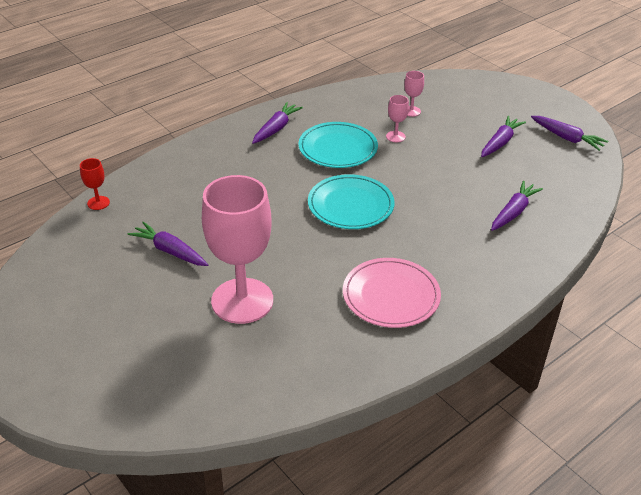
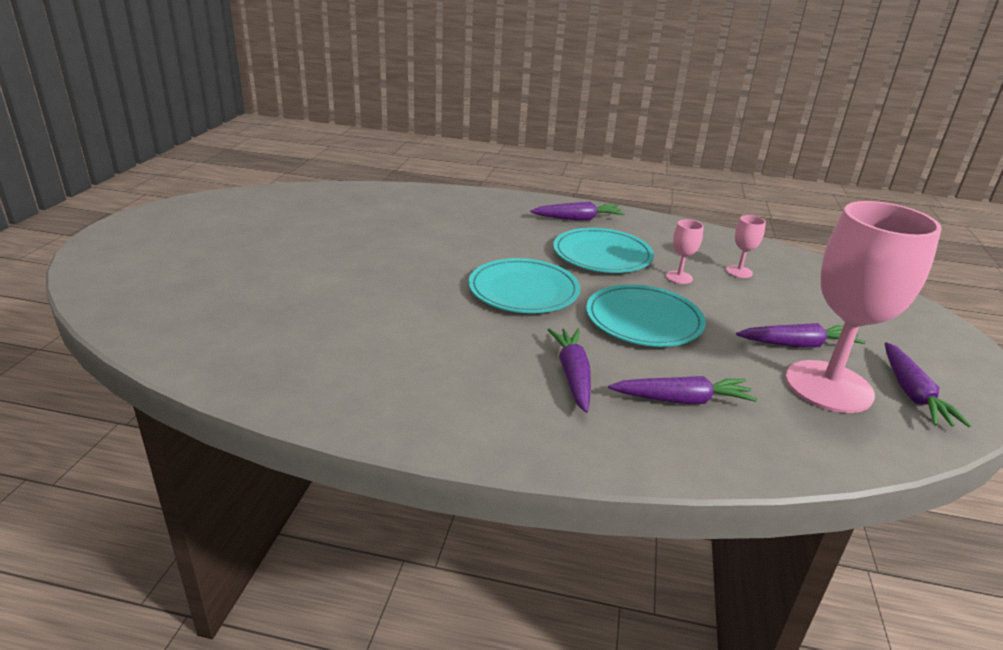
camera: 50 degrees right, 10 degrees down
(98, 203) = (362, 189): red goblet -> none
(170, 251) = (336, 232): purple carrot -> purple carrot (573, 375)
(242, 301) = (304, 284): pink goblet -> pink goblet (828, 386)
(391, 296) = (405, 363): pink plate -> none
(429, 179) = (644, 320): none -> turquoise plate

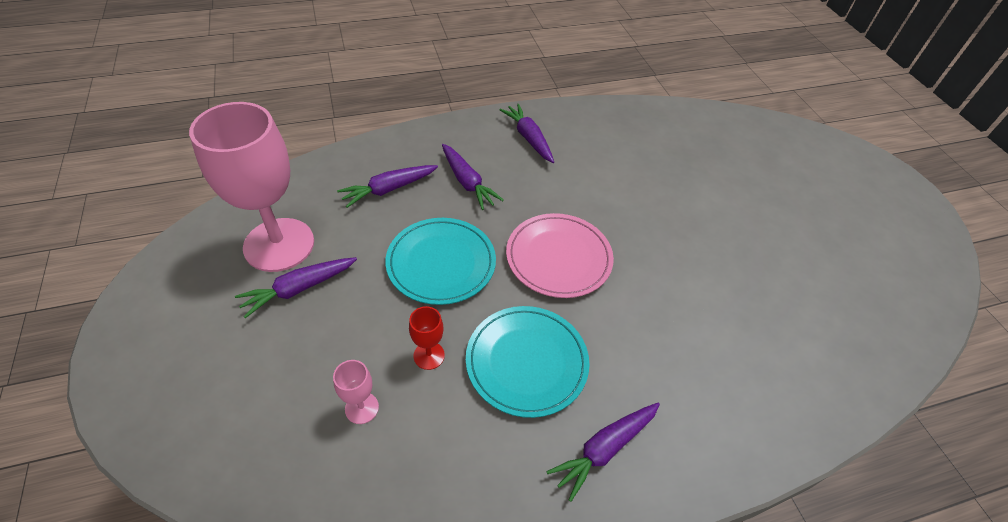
camera: 150 degrees right, 20 degrees up
(523, 290) = (558, 257): turquoise plate -> pink plate
(679, 277) = (429, 355): pink goblet -> red goblet
(912, 393) = (207, 264): purple carrot -> purple carrot (528, 138)

